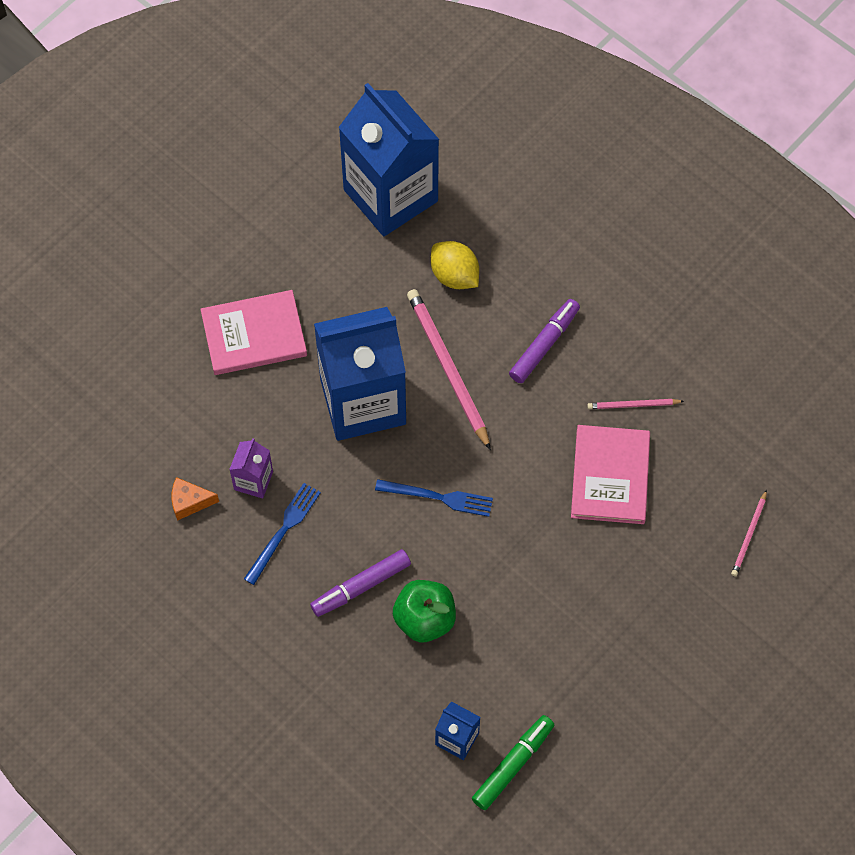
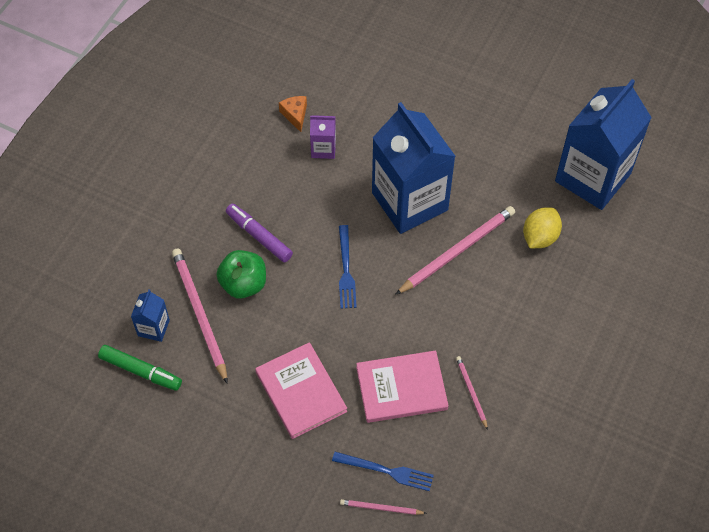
camera: 75 degrees right, 5 degrees down
(254, 335) = (440, 120): pink book -> pink book (301, 392)
(283, 530) = (289, 177): blue fork -> blue fork (386, 471)
(452, 680) = (199, 314): none -> pink pencil
(544, 345) = (502, 314): purple marker -> none

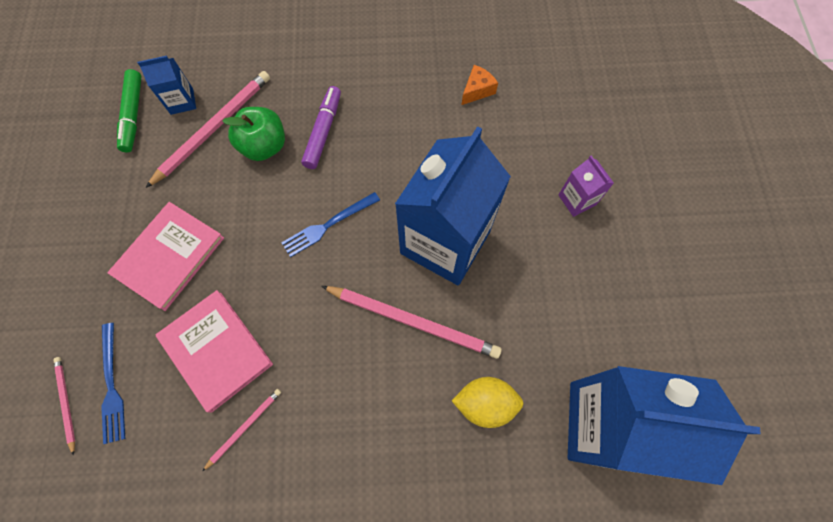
camera: 60 degrees right, 10 degrees up
(323, 148) = (455, 133): purple carton -> purple carton (577, 200)

